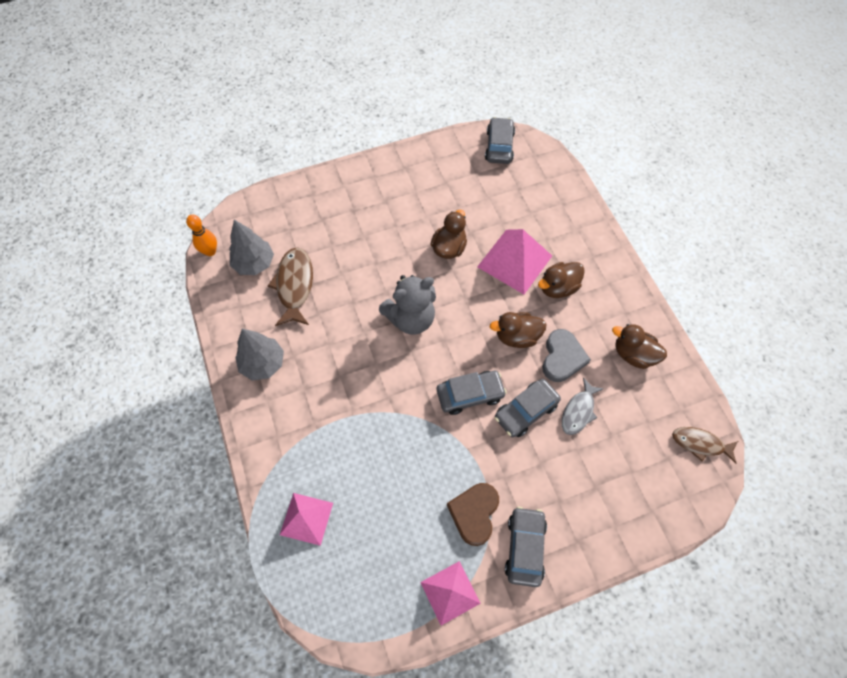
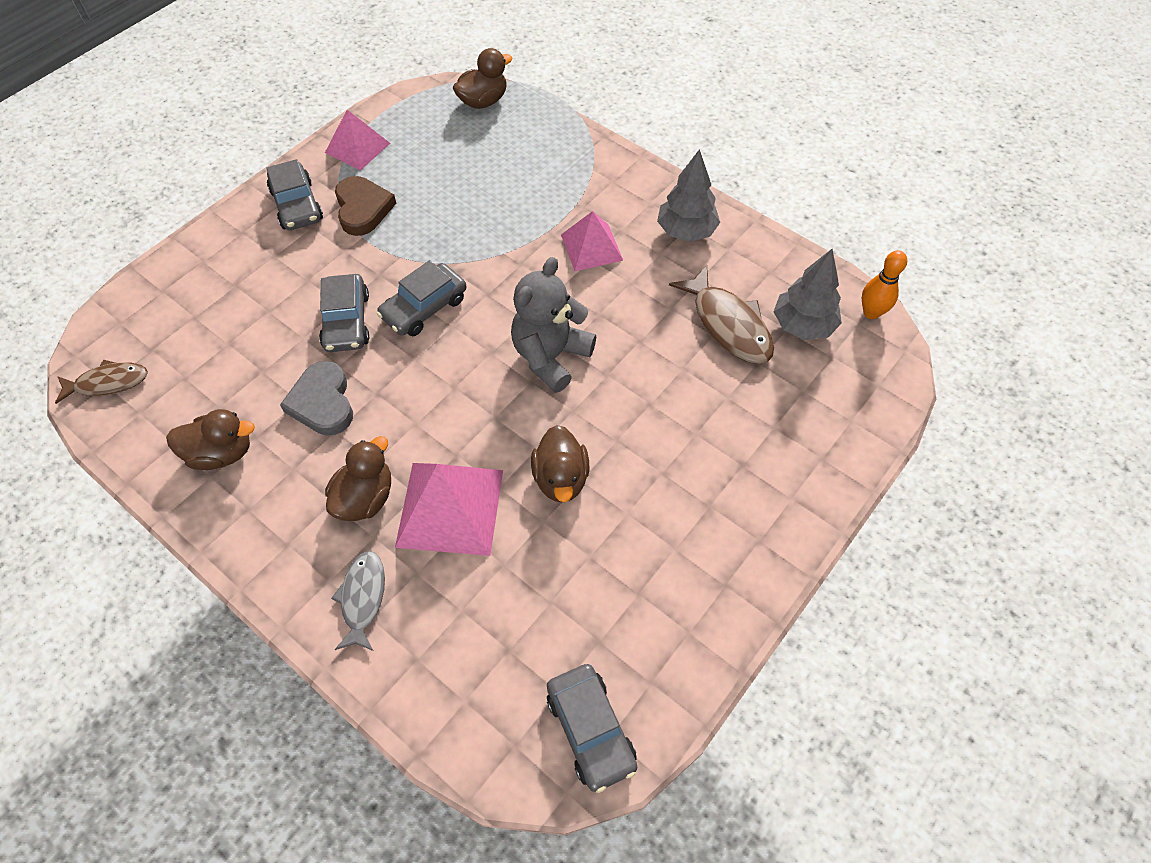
camera: 150 degrees right, 5 degrees down
(306, 518) = (529, 138): pink pyramid -> pink pyramid (591, 247)
(517, 337) = (396, 400): brown duck -> brown duck (483, 101)
(526, 411) = (346, 321): grey car -> grey car turned 150 degrees clockwise
(578, 411) = (279, 350): grey fish -> grey fish (363, 598)

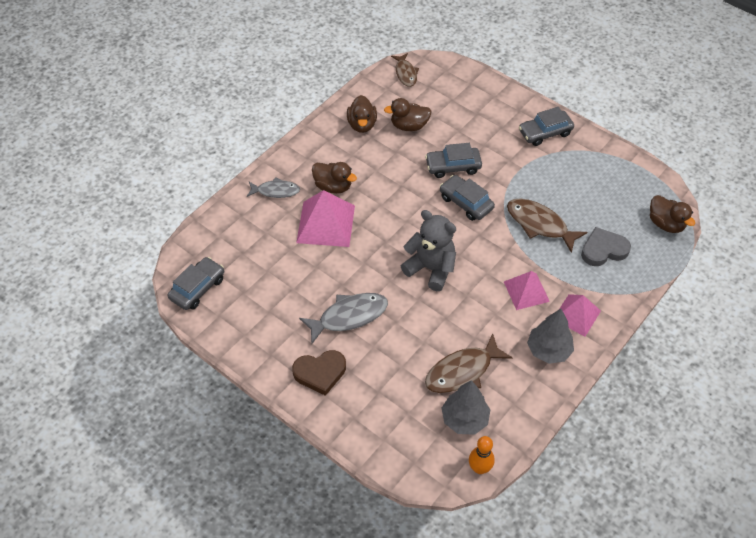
camera: 90 degrees right, 5 degrees down
(322, 402) = (394, 162): grey heart -> grey heart (603, 250)
(357, 147) = (603, 157): pink pyramid -> pink pyramid (576, 315)
(363, 209) = (546, 165): brown heart -> brown heart (320, 373)
(474, 224) = (539, 224): none -> brown fish
(561, 478) = (343, 274): brown duck -> brown duck (409, 126)
(590, 729) = (197, 288): grey car -> grey car turned 150 degrees clockwise
(643, 468) = (349, 316): none -> grey fish

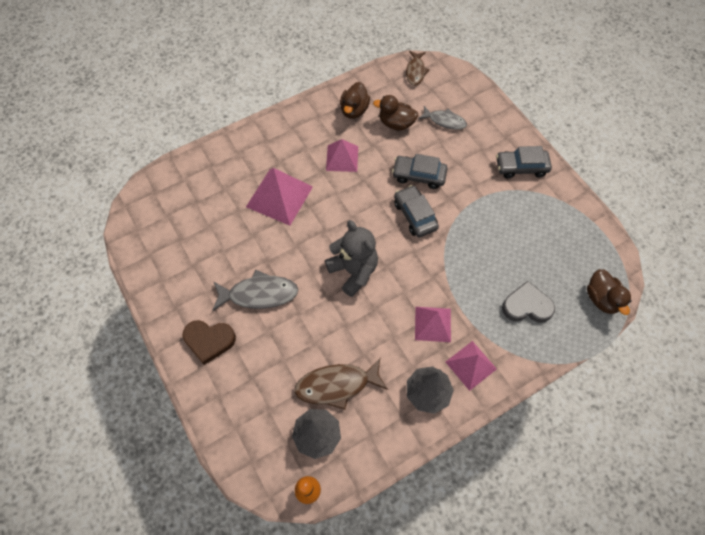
camera: 20 degrees right, 10 degrees up
(197, 288) = (143, 223): grey car -> none
(276, 191) = (250, 151): grey fish -> grey fish (444, 121)
(333, 186) = (302, 162): brown duck -> none
(371, 171) = (342, 158): none -> pink pyramid
(539, 224) = (475, 259): brown fish -> none

